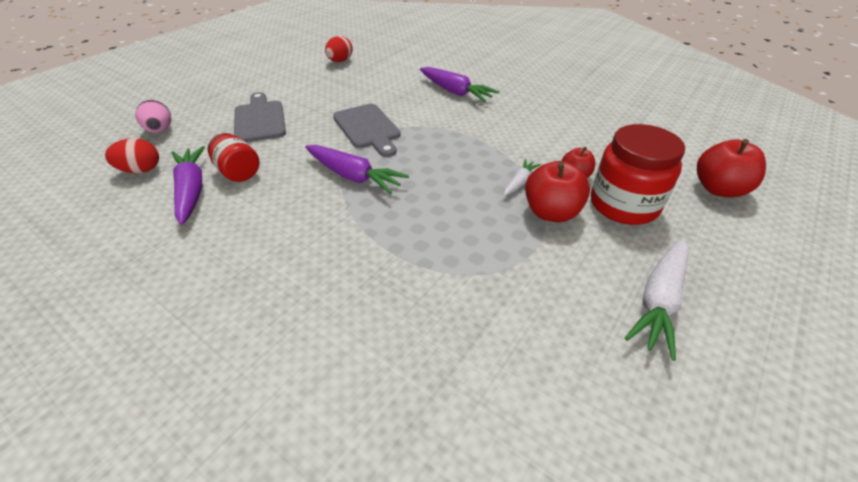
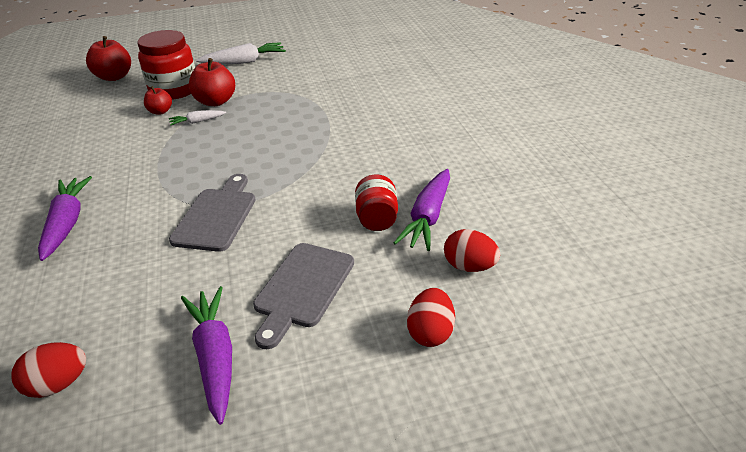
camera: 140 degrees left, 5 degrees down
(160, 130) = (430, 332): pink egg -> red egg
(353, 176) = (291, 172): purple carrot -> purple carrot (215, 357)

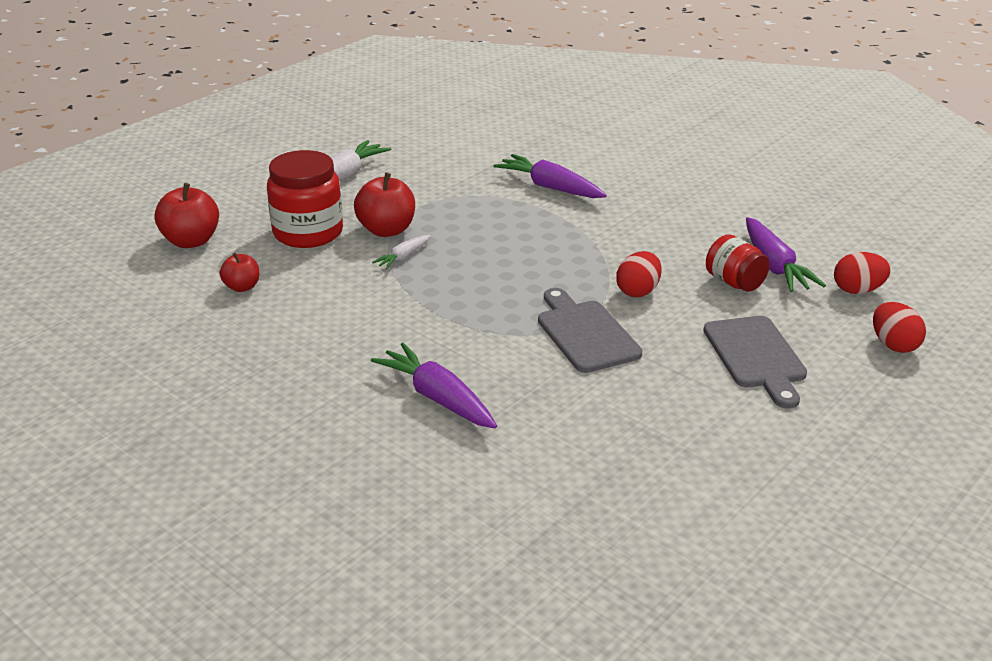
camera: 35 degrees left, 5 degrees down
(58, 384) = (670, 504): red egg -> red egg (638, 291)
(160, 111) = (335, 260): red apple -> red apple (242, 287)
(215, 357) = (765, 429): purple carrot -> purple carrot (550, 187)

